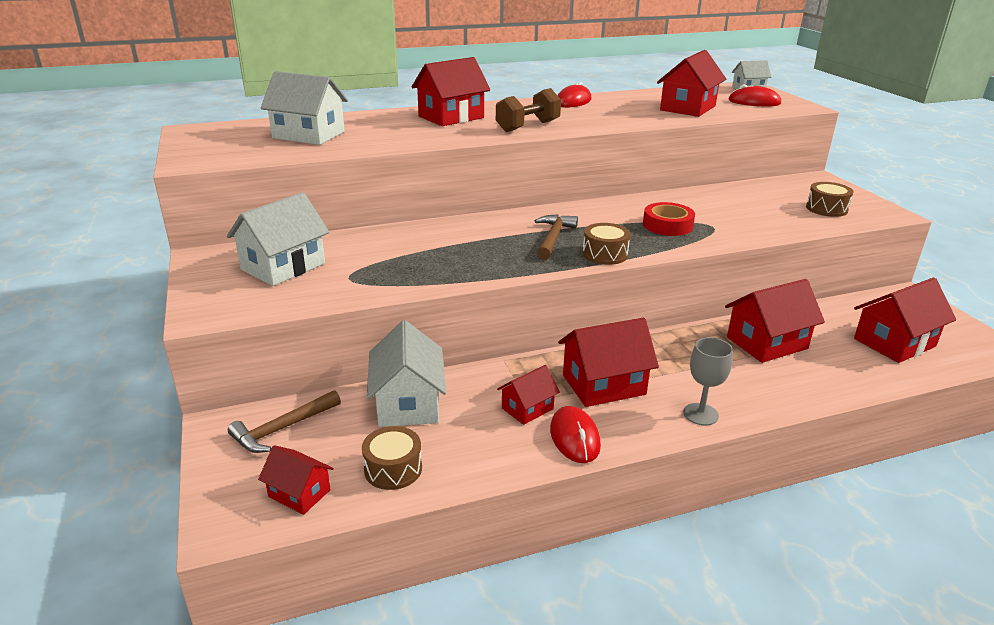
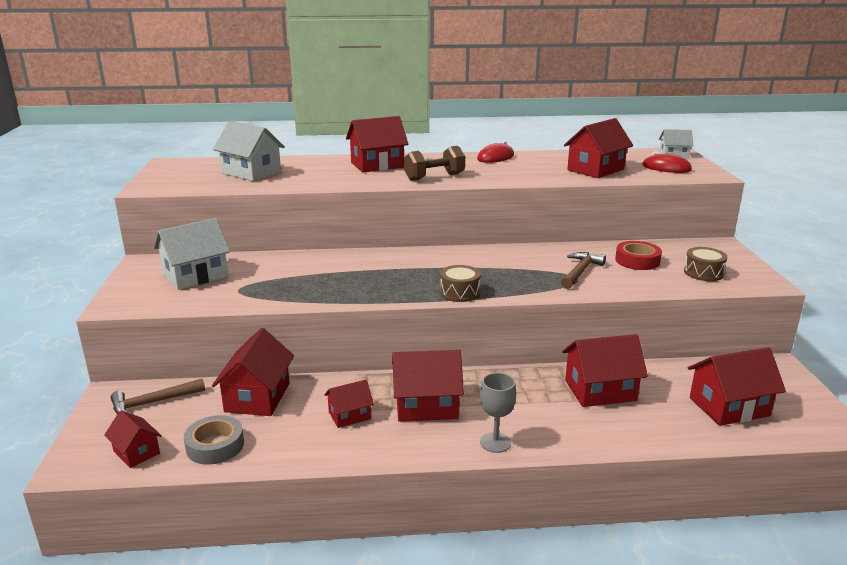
camera: 15 degrees right, 5 degrees down
(393, 469) = (215, 446): brown drum -> grey tape
(408, 403) = (257, 397): white house -> red house
(553, 238) = (425, 275): brown hammer -> brown hammer (580, 272)
(574, 437) = (373, 444): red mouse -> none
(667, 225) = (536, 273): red tape -> red tape (637, 261)

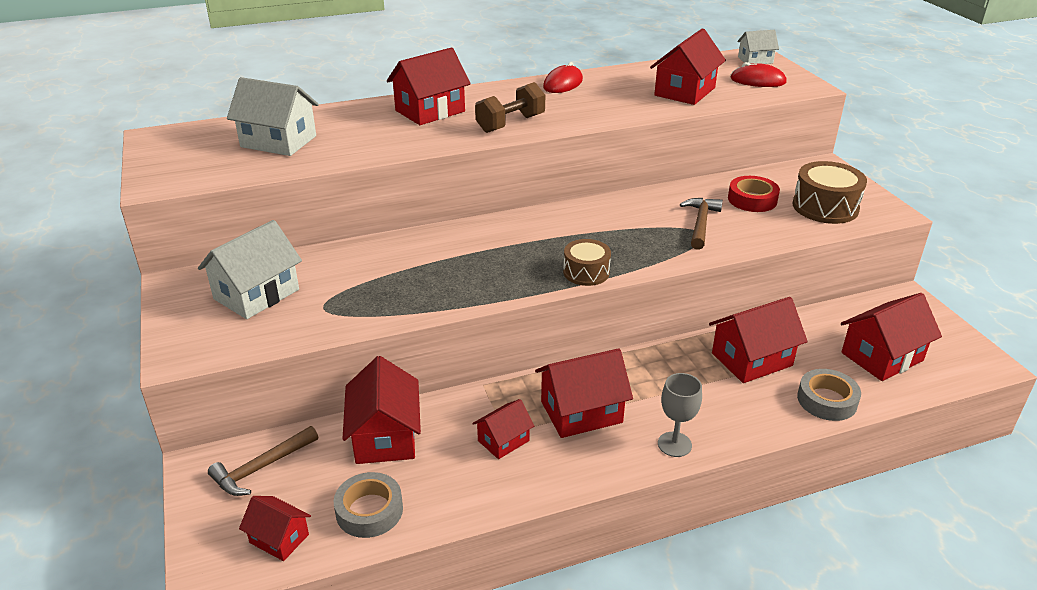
camera: 15 degrees left, 10 degrees up
(657, 432) = (827, 400): none -> grey tape
(703, 273) = (825, 207): brown drum -> brown drum, size x1.55

